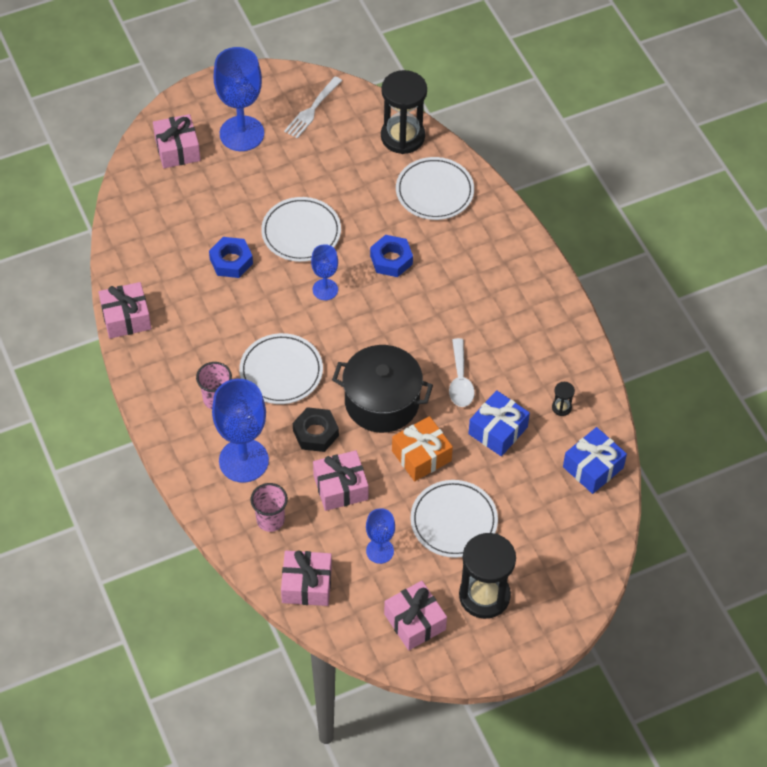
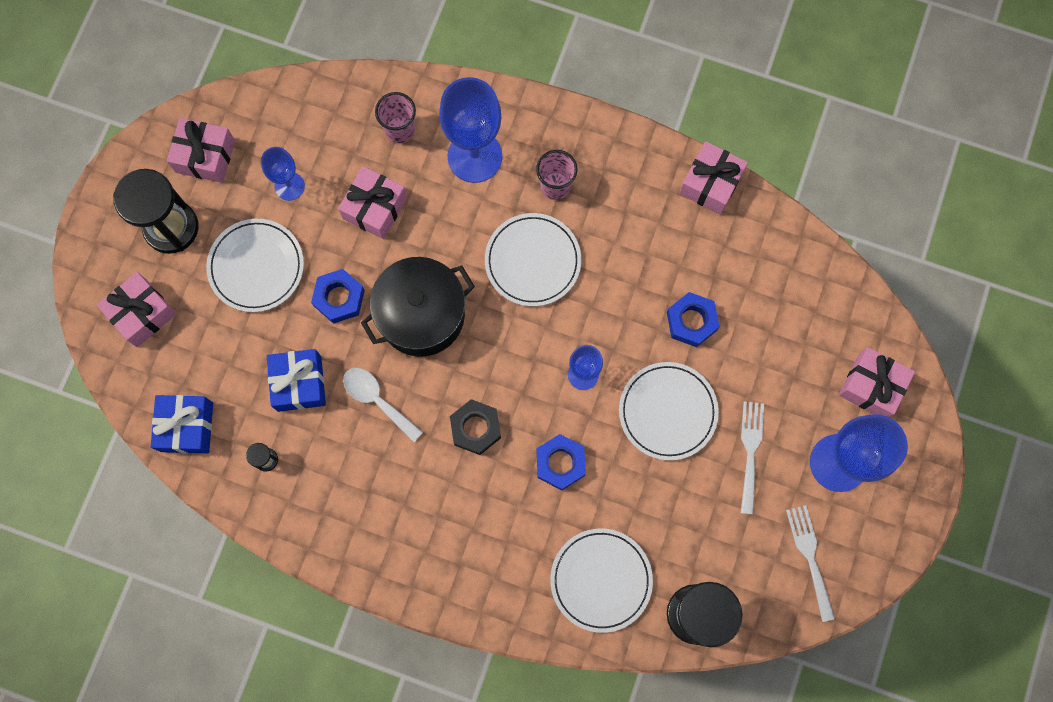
camera: 135 degrees right, 20 degrees up
(281, 177) = (750, 452): none -> white fork
(306, 585) = (317, 107): pink gift -> pink gift (142, 313)
(315, 433) = (444, 234): black nut -> black nut (475, 428)
(421, 456) = (339, 298): orange gift -> blue nut

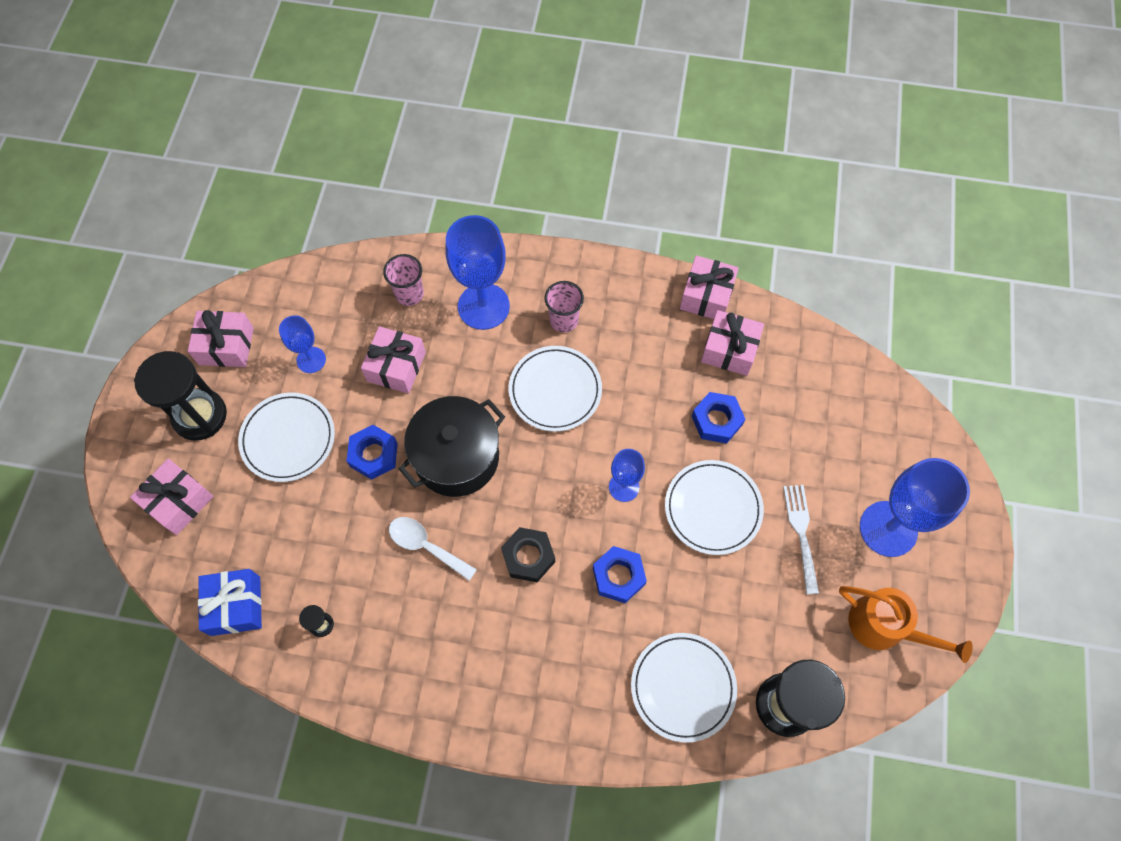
camera: 10 degrees left, 10 degrees down
(299, 383) = (345, 543): blue gift -> none
(810, 558) = (884, 627): white fork -> orange watering can
(871, 386) = (900, 452): pink gift -> pink gift (729, 350)

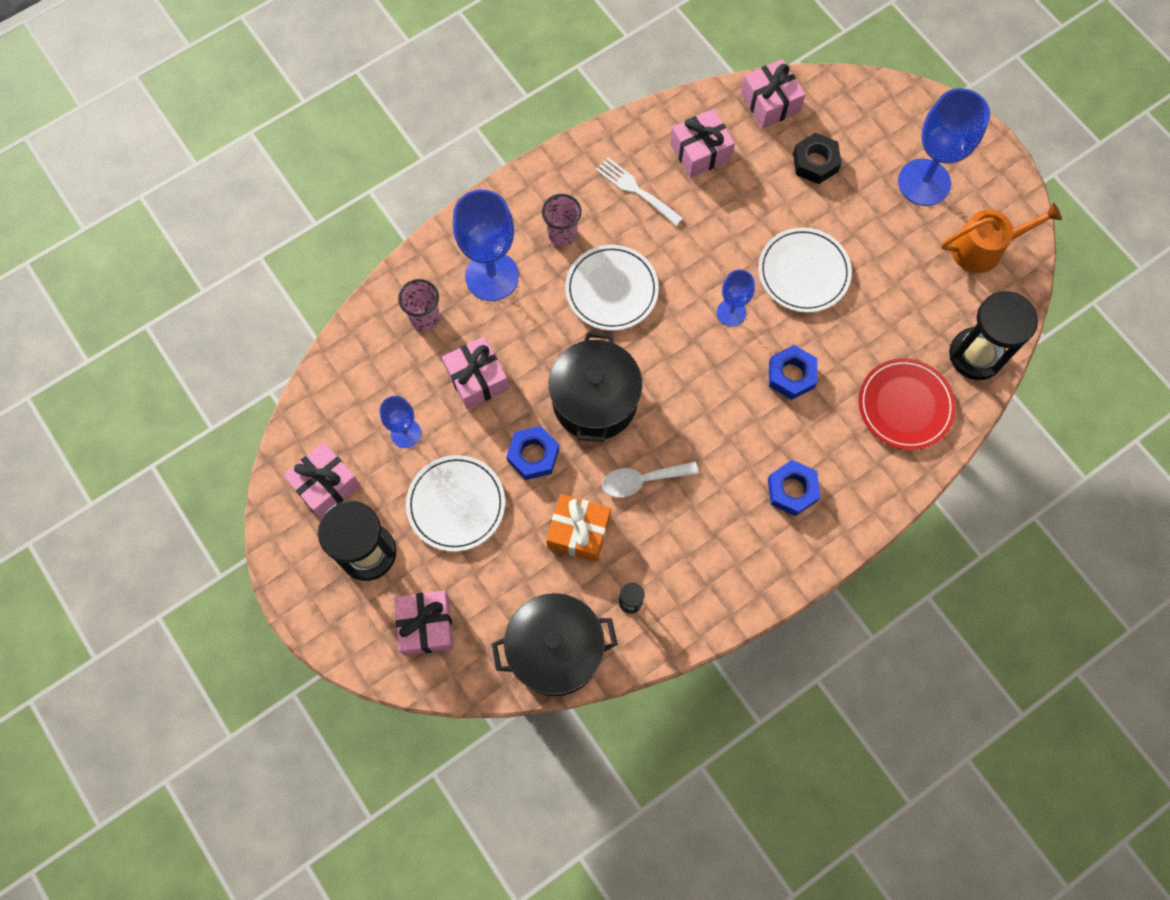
camera: 45 degrees left, 5 degrees up
(236, 605) = (555, 650): blue gift -> black pot
(343, 538) = (579, 531): none -> orange gift
(528, 556) = (719, 419): black nut -> black nut (815, 162)
(683, 687) = (905, 405): white plate -> red plate
(706, 296) = (644, 126): pink gift -> pink gift (770, 102)
(716, 420) = (744, 210): blue nut -> blue nut (792, 490)
(801, 533) = (875, 236): white fork -> white fork (636, 190)

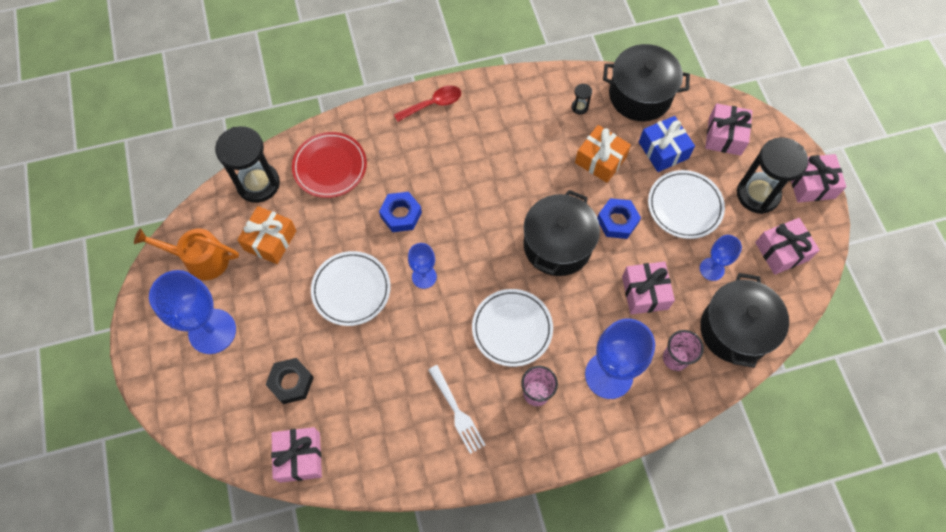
camera: 160 degrees left, 5 degrees down
(365, 370) = (735, 330): none -> black pot
(502, 574) = (663, 150): none -> blue gift
(642, 480) = (542, 178): white spoon -> none
(700, 152) = (385, 429): pink gift -> pink gift (811, 184)
(792, 490) = (439, 138): blue nut -> none
(822, 537) = (433, 104): none -> red spoon
(921, 295) = (270, 240): none -> orange gift

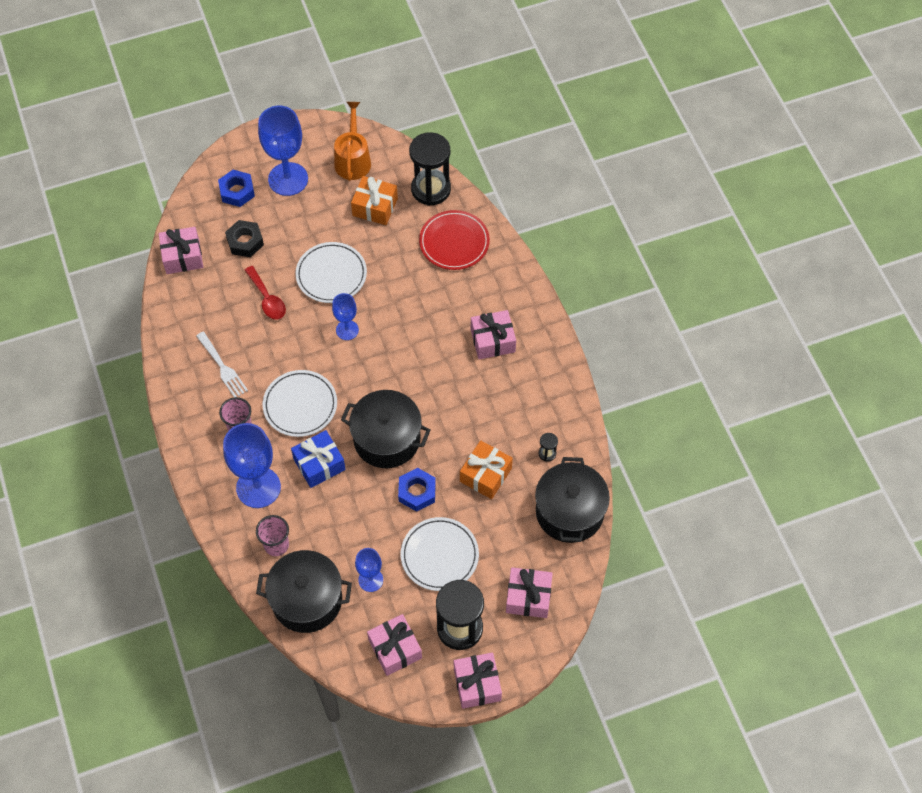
camera: 85 degrees right, 5 degrees down
(401, 214) = (409, 305): blue nut -> blue nut (237, 191)
(433, 104) = (534, 320): red spoon -> red spoon (267, 299)
(457, 411) = (222, 367): white fork -> white fork turned 90 degrees counterclockwise
(644, 292) = (342, 518): pink gift -> pink gift (492, 340)
(663, 150) = (503, 535): blue gift -> blue gift (319, 464)

